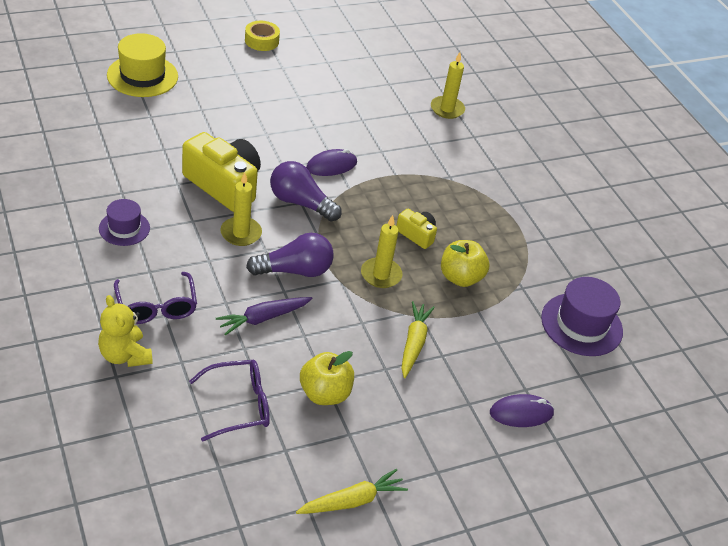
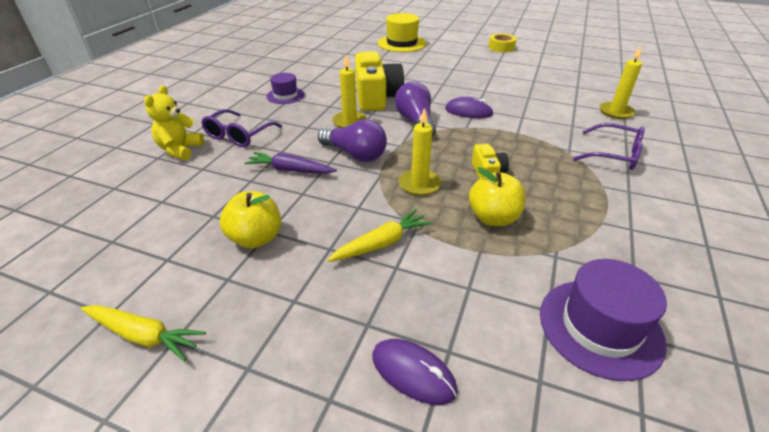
camera: 50 degrees right, 5 degrees down
(239, 405) = (190, 211): purple glasses -> purple glasses (614, 155)

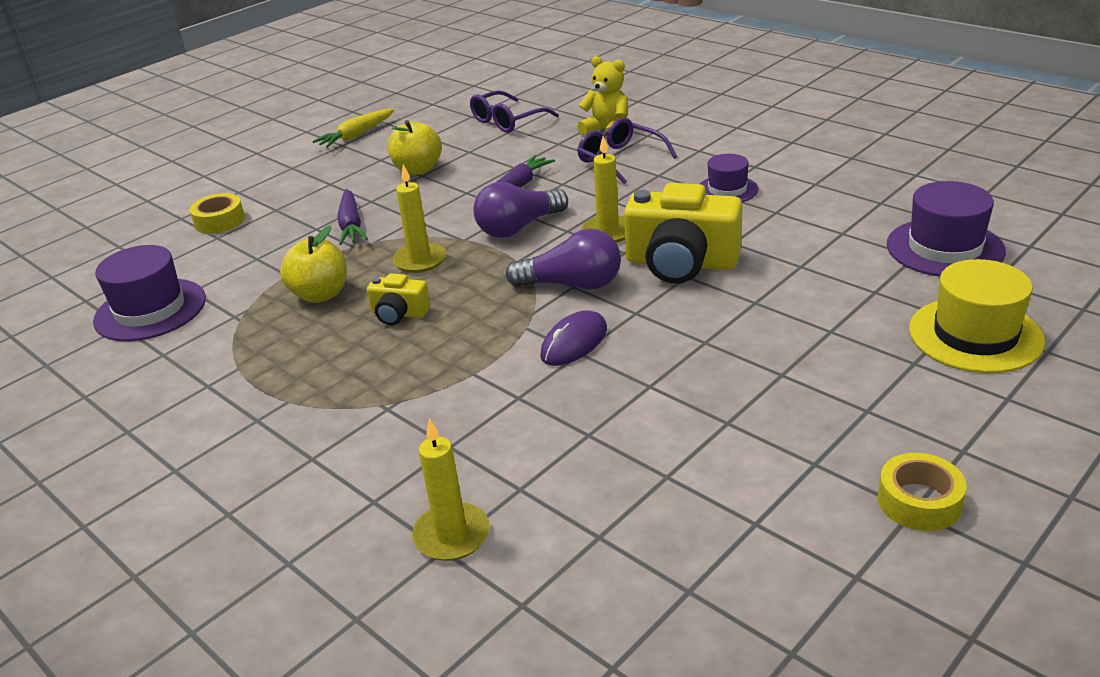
camera: 115 degrees right, 5 degrees down
(337, 49) = (944, 248): none -> purple hat
(381, 243) = (351, 225): yellow carrot -> purple carrot
(413, 373) = (219, 221): purple mouse -> yellow tape
(614, 155) = (334, 451): purple glasses -> purple glasses (507, 121)

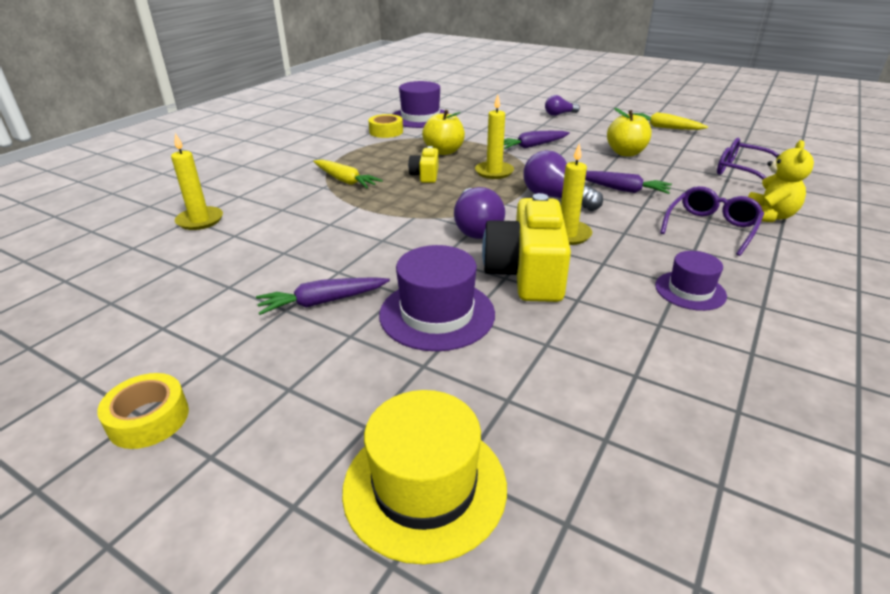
camera: 75 degrees right, 0 degrees up
(219, 221) = (521, 114): yellow tape -> yellow tape (386, 131)
(247, 193) = (559, 114): none -> purple light bulb
(375, 386) = (345, 180): none -> yellow carrot
(574, 343) = (395, 236): purple mouse -> none
(715, 395) = (322, 302): none -> purple carrot
(944, 248) = (639, 471): purple hat -> purple hat (437, 314)

